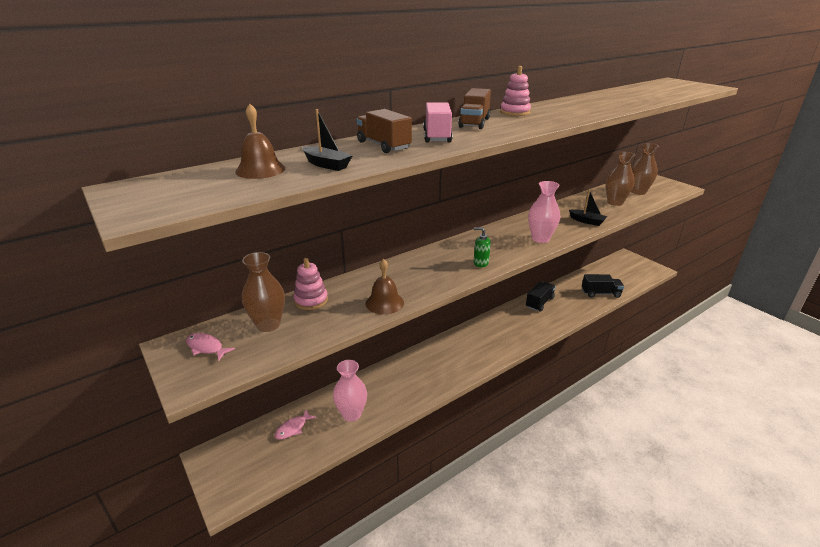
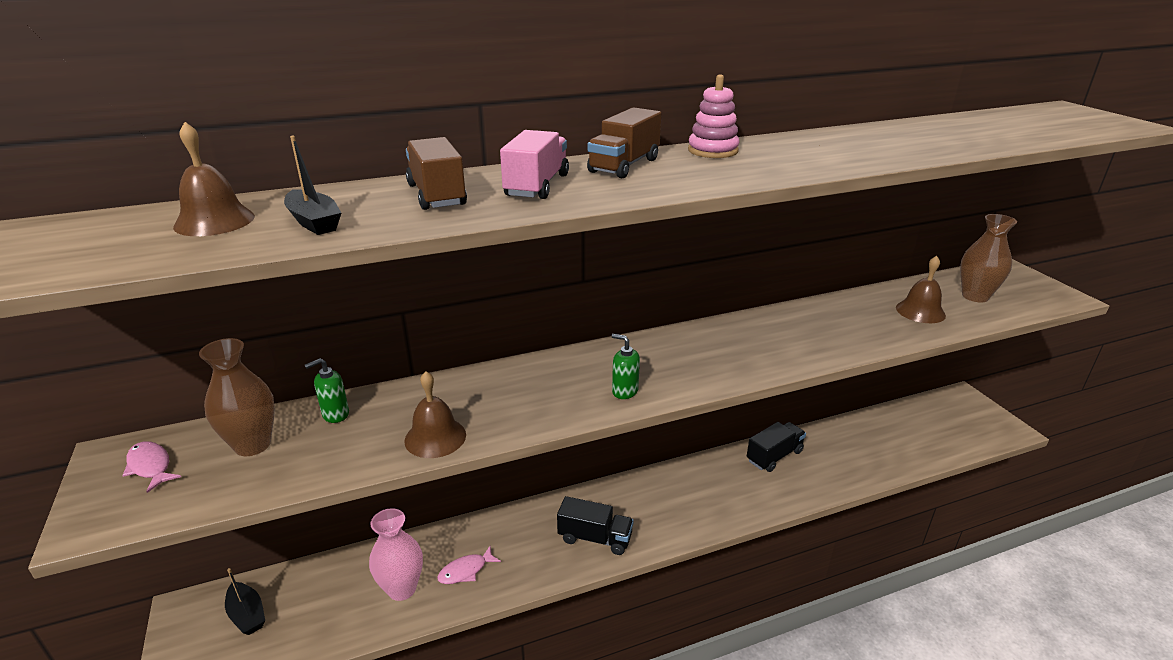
camera: 15 degrees right, 0 degrees up
(293, 428) = (312, 592): pink fish -> pink fish (465, 571)
(311, 300) = (335, 414): pink stacking toy -> green soap dispenser
(540, 239) = (749, 362): pink vase -> none
(587, 221) = (849, 340): black boat -> black boat (247, 615)
(600, 293) = (887, 457): black truck -> black truck (595, 538)
(615, 202) = (920, 311): brown vase -> brown bell

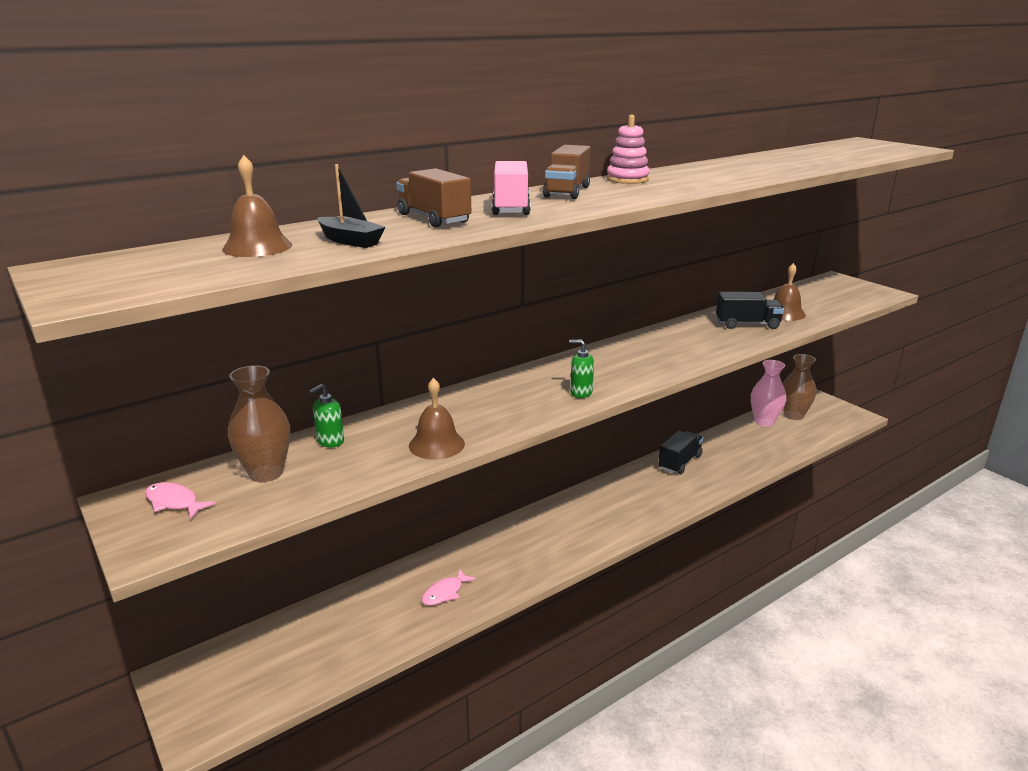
camera: 15 degrees left, 5 degrees down
(247, 615) = (243, 667): black boat -> none
(402, 588) = (390, 617): pink vase -> pink vase (764, 422)
(595, 538) = (552, 547): black truck -> black truck (747, 324)
(975, 296) = (820, 299): brown vase -> brown vase (793, 415)

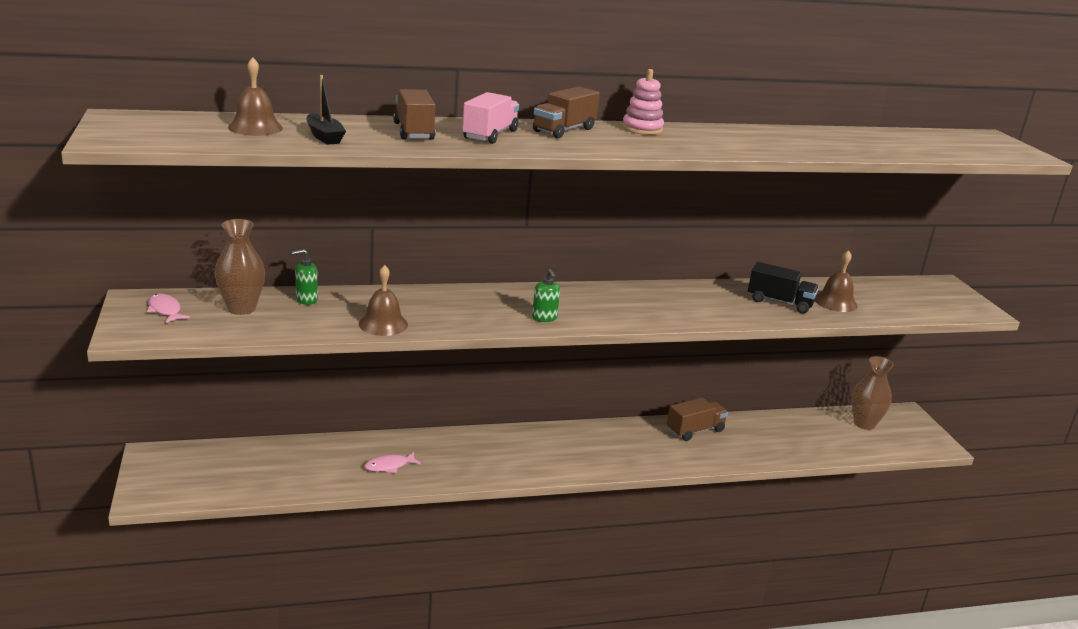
camera: 20 degrees right, 0 degrees up
(581, 392) = (544, 318): green soap dispenser -> green soap dispenser turned 150 degrees counterclockwise
(679, 462) = (695, 430): black truck -> brown truck
(764, 422) = (823, 420): pink vase -> none

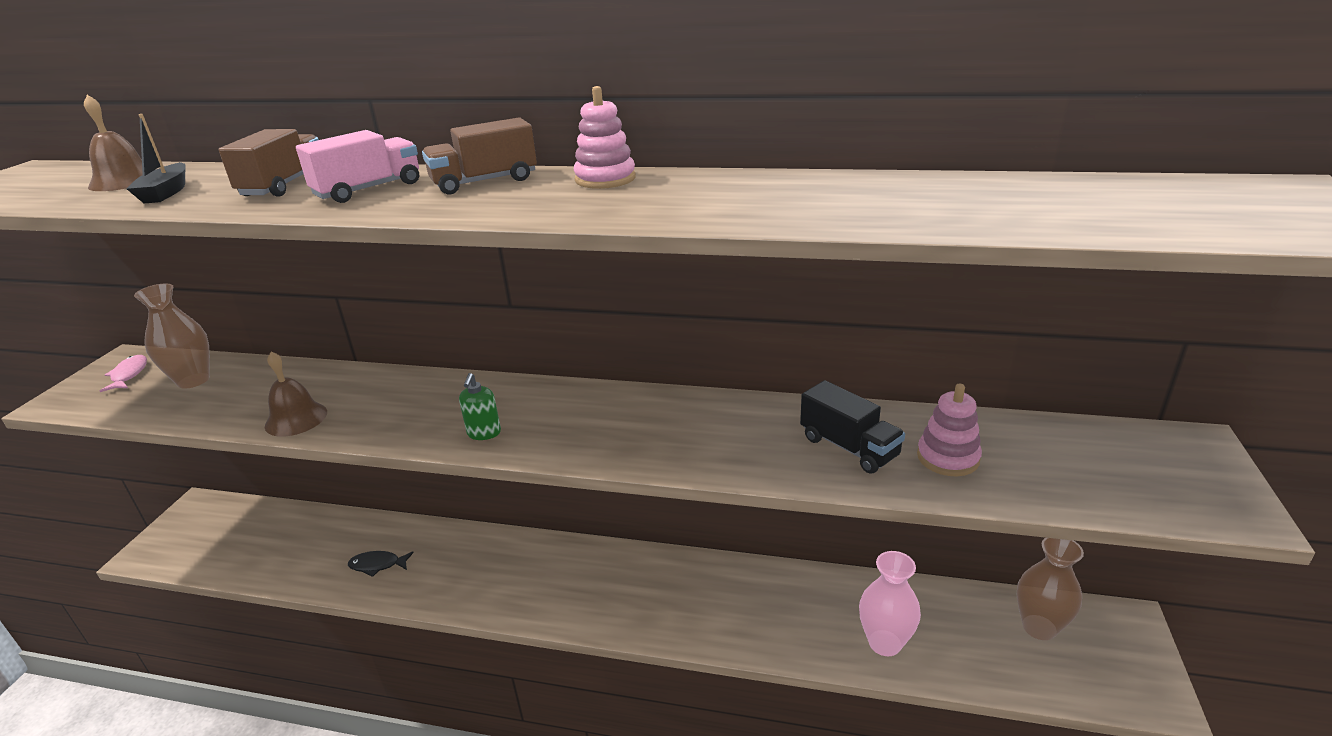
camera: 30 degrees right, 5 degrees up
(306, 300) = (266, 375): green soap dispenser -> none
(389, 466) = (377, 565): pink fish -> black fish
(695, 430) = (767, 586): brown truck -> none
(787, 446) = (884, 643): none -> pink vase
(835, 302) = (948, 458): brown bell -> pink stacking toy

